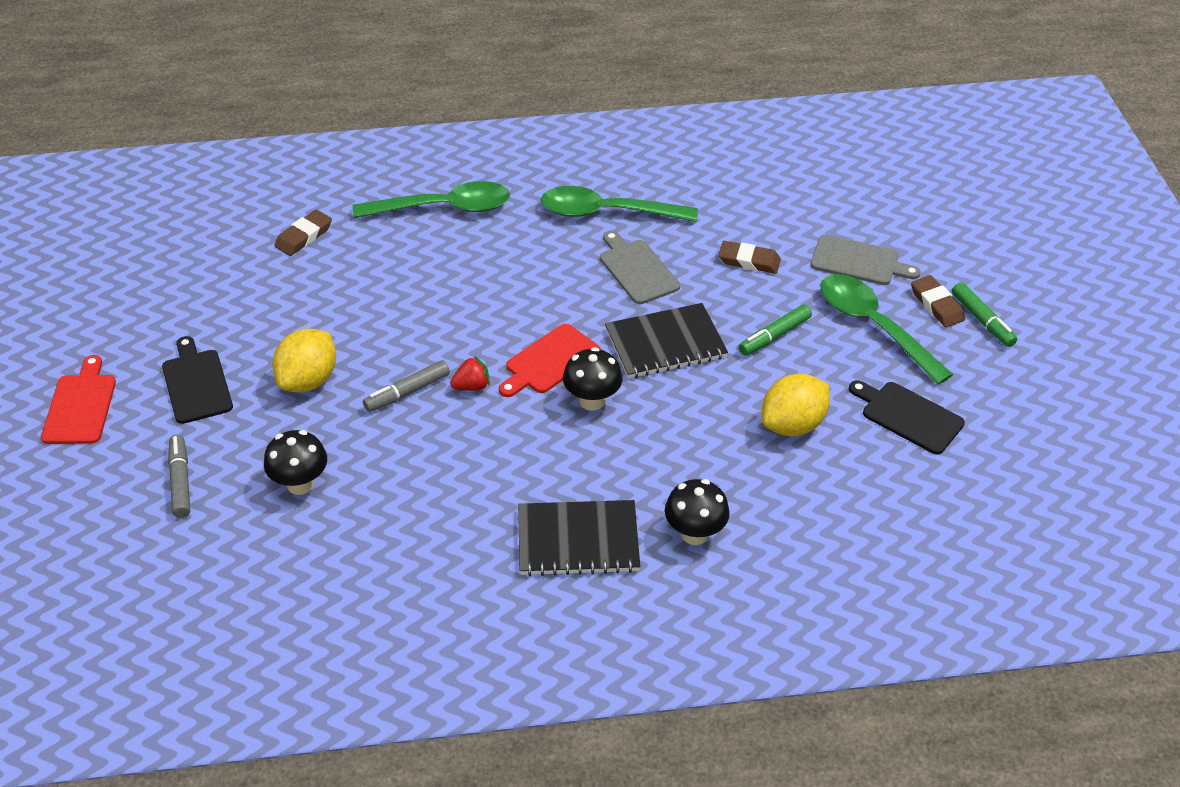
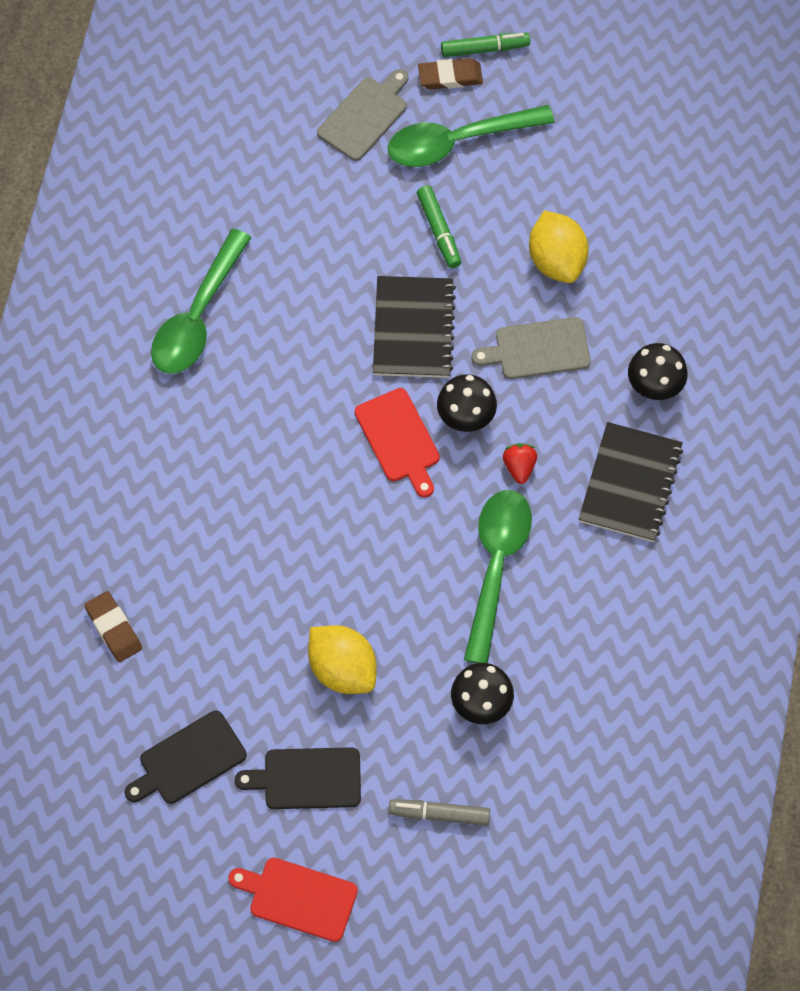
camera: 70 degrees left, 20 degrees up
(407, 392) = (393, 580): grey marker -> none
(444, 208) = (123, 474): green spoon -> green spoon (496, 566)
(471, 386) = (407, 519): red strawberry -> red strawberry (519, 467)
(637, 270) = (298, 318): grey cutting board -> grey cutting board (538, 349)
(749, 261) = (325, 212): brown eraser -> none
(908, 416) = (580, 163): black cutting board -> black cutting board (188, 760)

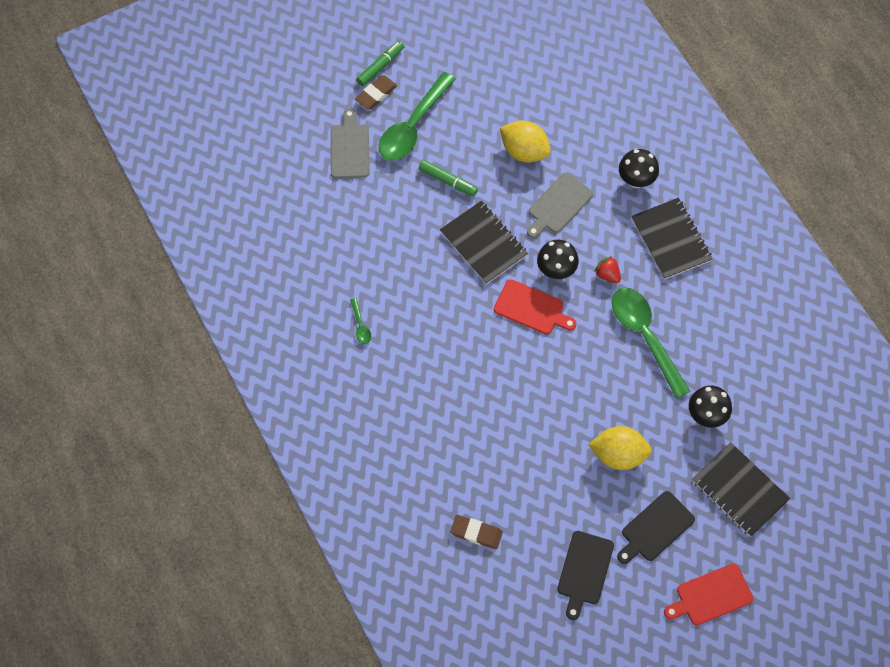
camera: 40 degrees left, 0 degrees up
(198, 317) = (360, 325): green spoon -> green spoon, size x0.42
(439, 814) = (739, 490): grey marker -> black notebook

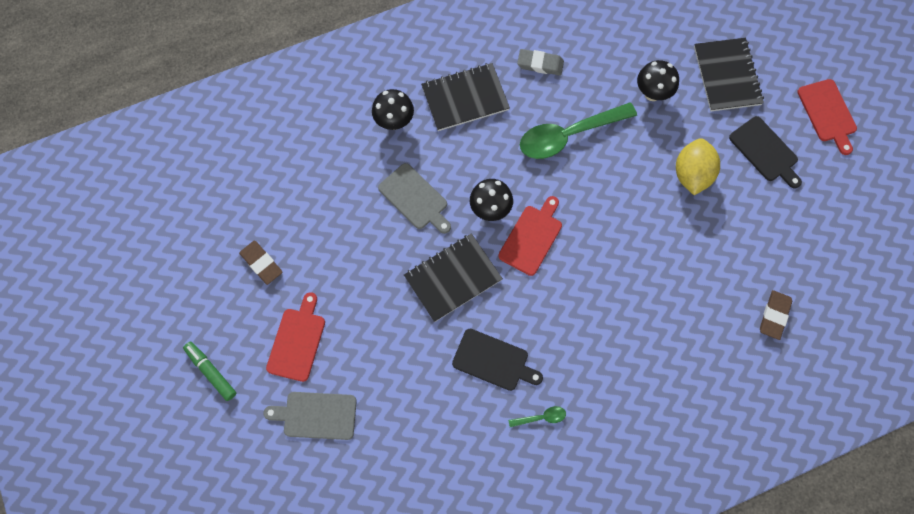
camera: 85 degrees left, 5 degrees up
(376, 94) = (248, 380): brown eraser -> brown eraser (261, 263)
(413, 126) = (297, 341): green spoon -> red cutting board
(448, 181) = (372, 309): green marker -> none
(524, 151) = (345, 226): yellow lemon -> none
(584, 571) = (809, 218): black cutting board -> black cutting board (493, 361)
(607, 275) = (499, 161): red strawberry -> none
(721, 306) = (540, 64): none -> grey eraser
(739, 490) = (727, 76): black notebook -> black notebook turned 60 degrees counterclockwise

